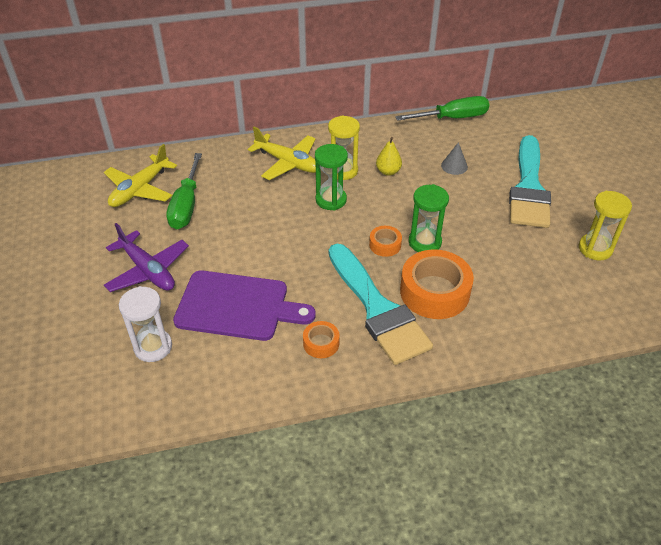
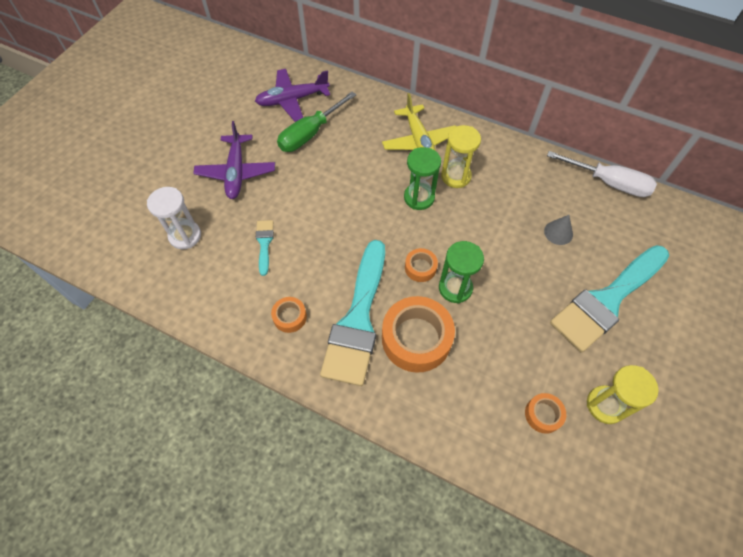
camera: 40 degrees right, 15 degrees up
(140, 189) = (292, 100): yellow plane -> purple plane
(237, 306) = (264, 243): purple cutting board -> turquoise brush
(388, 171) = (493, 201): yellow pear -> none
(452, 118) = (608, 183): green screwdriver -> white screwdriver
(567, 280) = (543, 414): none -> orange tape

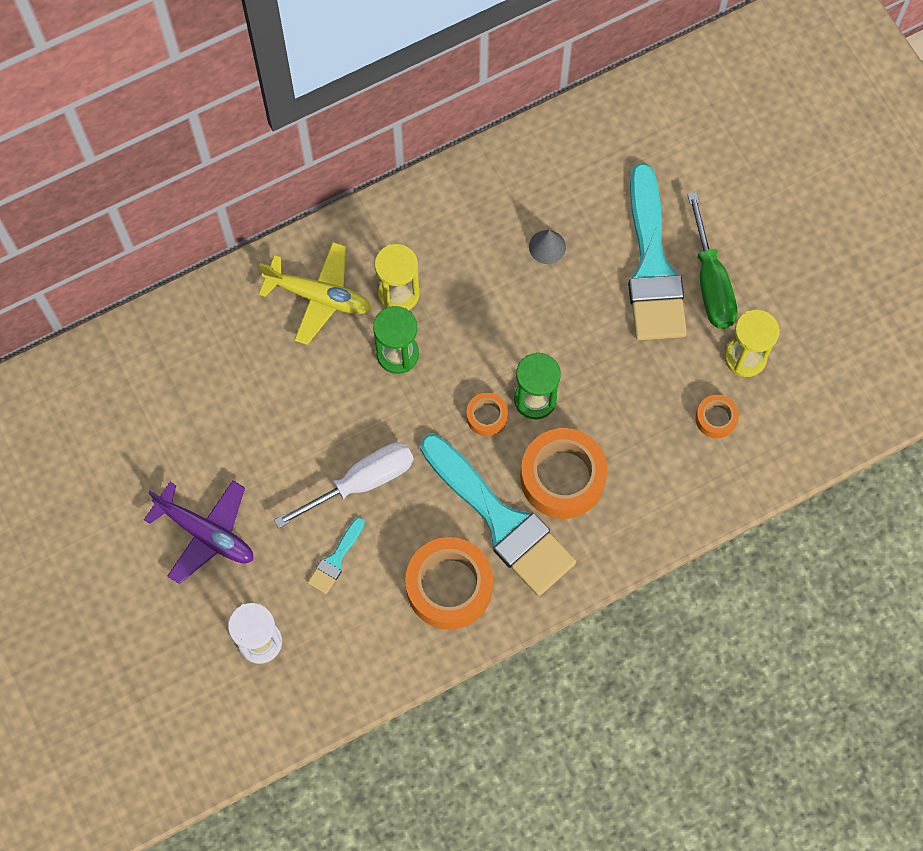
camera: 55 degrees left, 10 degrees up
(264, 243) = (335, 559): turquoise brush -> turquoise brush turned 90 degrees counterclockwise
(290, 317) = (449, 587): orange tape -> orange tape, size x2.04
(292, 100) = (135, 399): purple plane -> none
(310, 133) = (209, 411): green screwdriver -> green screwdriver (710, 281)
(608, 183) = (526, 144): white screwdriver -> white screwdriver (361, 483)

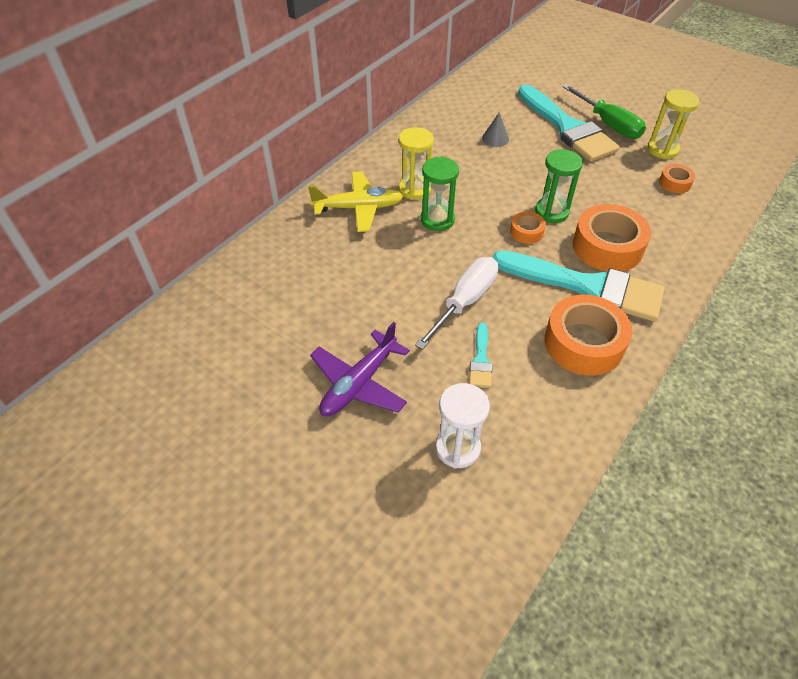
camera: 25 degrees left, 20 degrees down
(206, 533) = (359, 383): purple plane -> purple plane turned 120 degrees clockwise

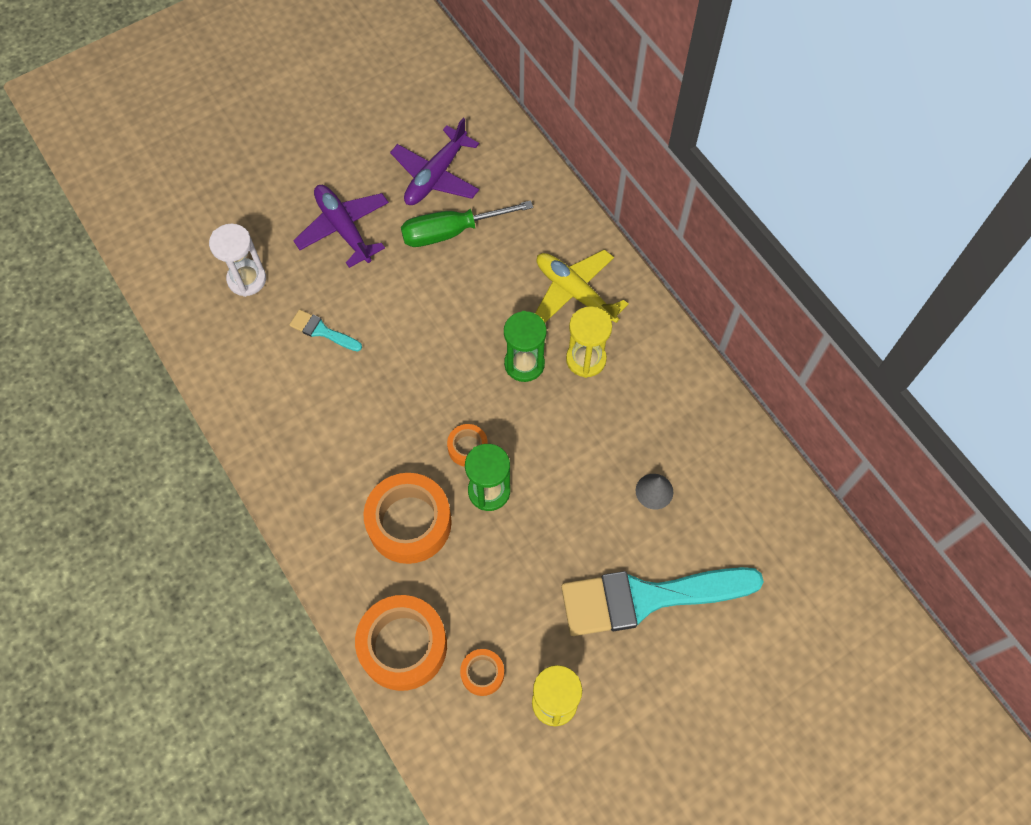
camera: 110 degrees right, 15 degrees up
(268, 329) = (436, 176): none -> purple plane
(358, 208) = (574, 293): yellow plane -> yellow plane turned 120 degrees clockwise
(464, 302) = (395, 345): white screwdriver -> none
(583, 343) = (297, 428): orange tape -> orange tape (403, 645)
(587, 286) = (363, 469): turquoise brush -> none
(608, 124) = (638, 661): green screwdriver -> green screwdriver (451, 231)

